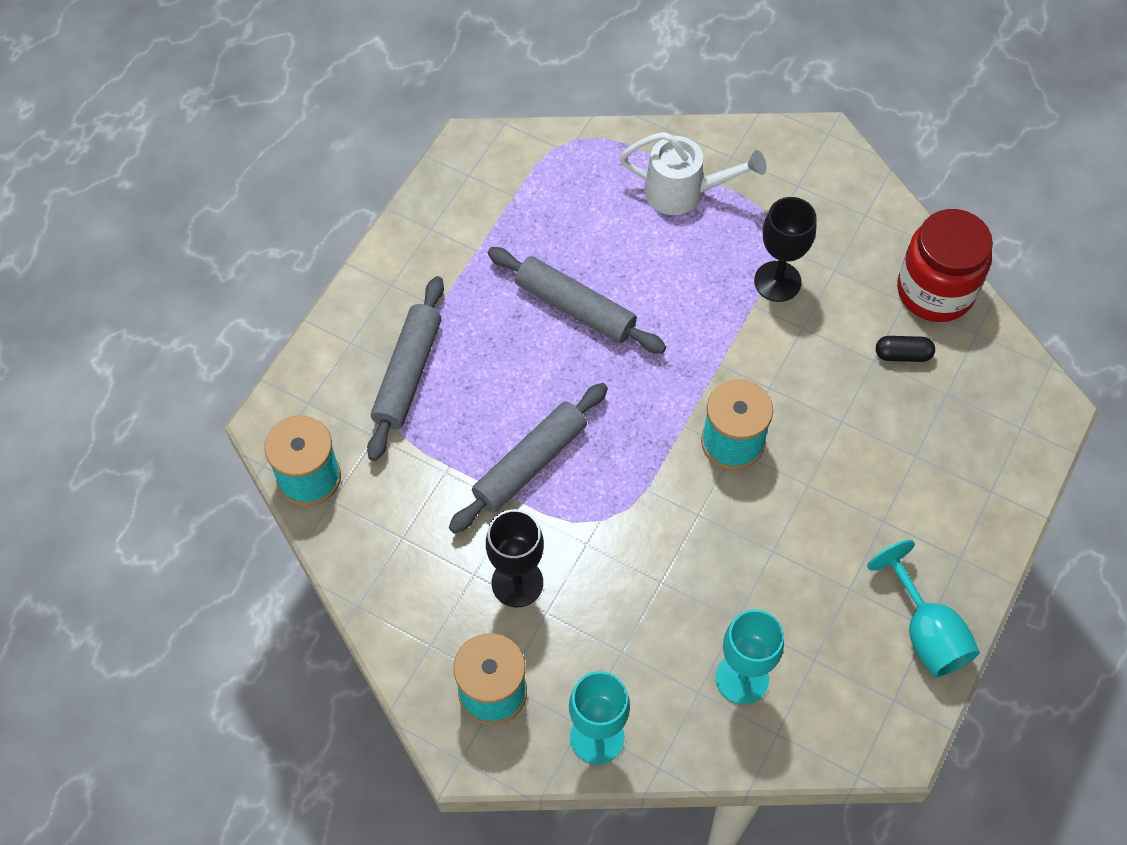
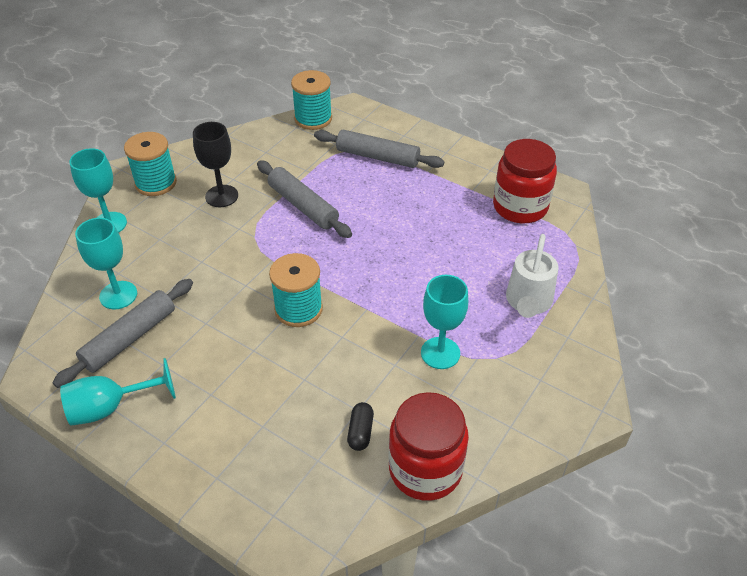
camera: 95 degrees right, 15 degrees down
(508, 195) = (520, 207): none -> red jar
(575, 308) = (422, 234): grey rolling pin -> grey rolling pin (130, 338)
(777, 281) = (440, 353): black goblet -> turquoise goblet

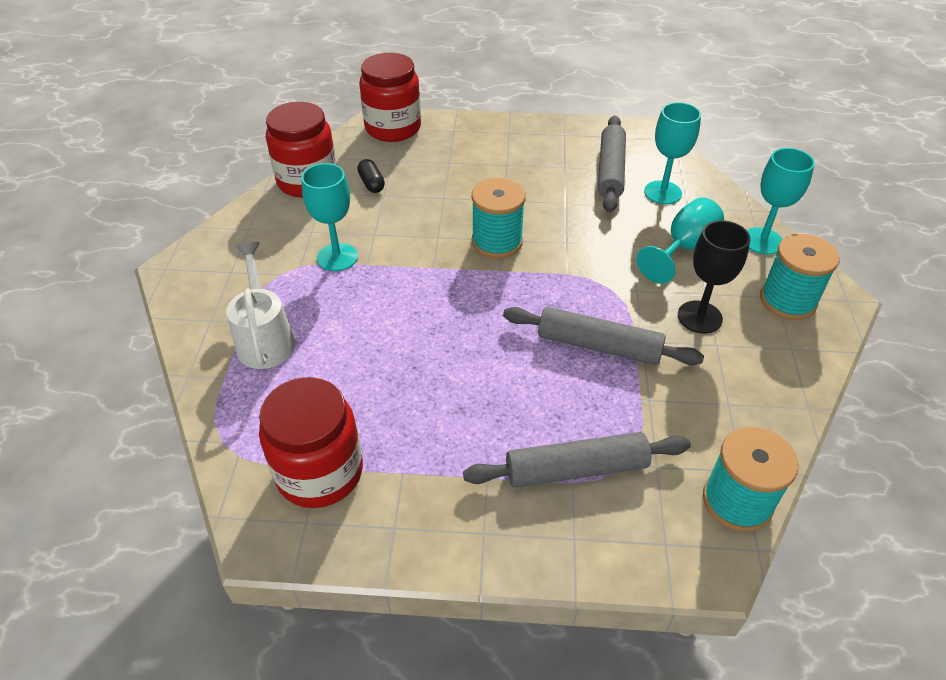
camera: 150 degrees right, 0 degrees up
(110, 407) = (567, 134): turquoise goblet -> turquoise goblet (684, 248)
(280, 519) = (393, 128): none -> red jar

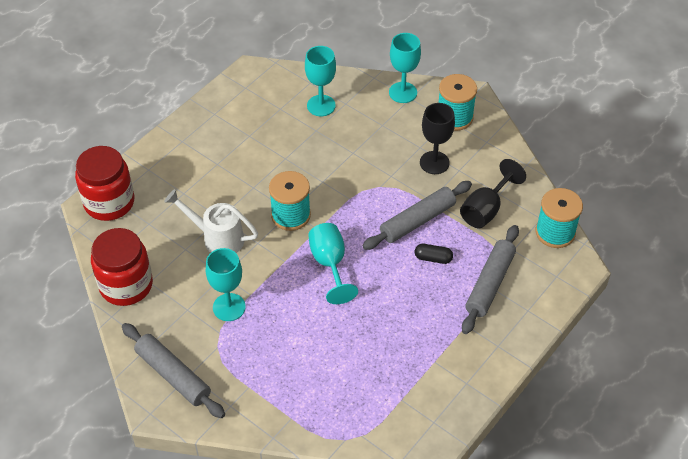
camera: 55 degrees left, 5 degrees up
(265, 338) = (274, 382): white watering can -> white watering can (217, 238)
(319, 472) = (405, 400): red jar -> none
(371, 183) = (165, 249): black capsule -> black capsule (433, 258)
(610, 171) = (276, 116): grey rolling pin -> grey rolling pin (173, 375)
(684, 248) = (377, 131): turquoise goblet -> turquoise goblet (330, 264)
(688, 402) = (486, 209): none -> black goblet

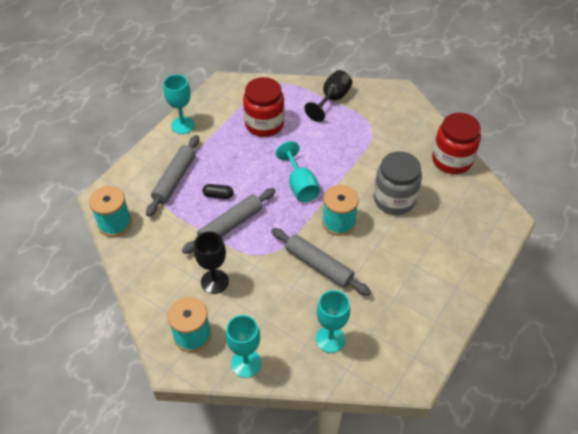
camera: 175 degrees right, 0 degrees up
(109, 202) = (495, 222): red jar -> red jar (264, 124)
(173, 375) = (395, 108): grey rolling pin -> grey rolling pin (319, 265)
(217, 238) = (394, 199): white watering can -> grey jar
(229, 307) = (370, 150): turquoise goblet -> turquoise goblet (183, 125)
(486, 209) = (171, 239): black goblet -> black goblet (332, 99)

